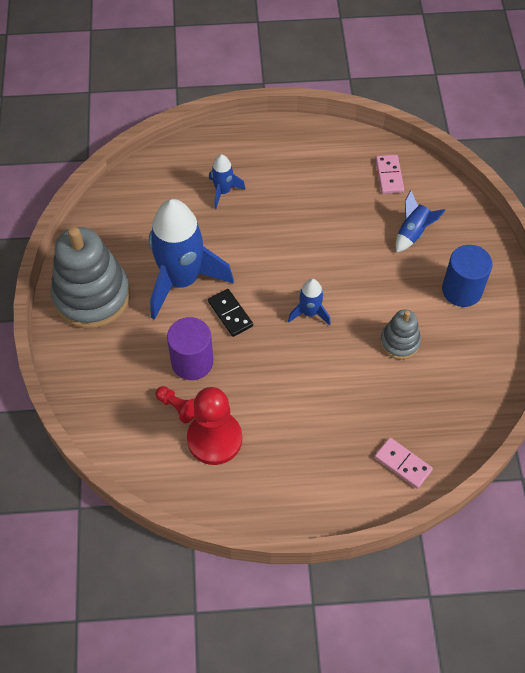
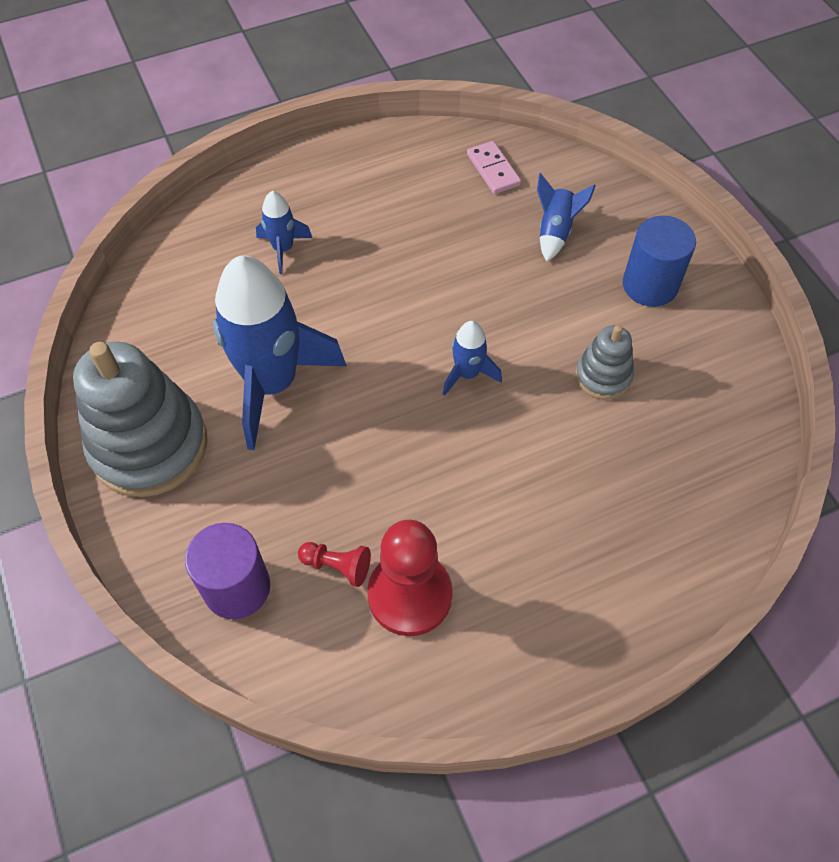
camera: 20 degrees left, 0 degrees up
(192, 362) = (332, 493): purple cylinder -> purple cylinder (237, 587)
(230, 314) = (359, 409): black domino -> none
(402, 464) = (683, 540): pink domino -> none

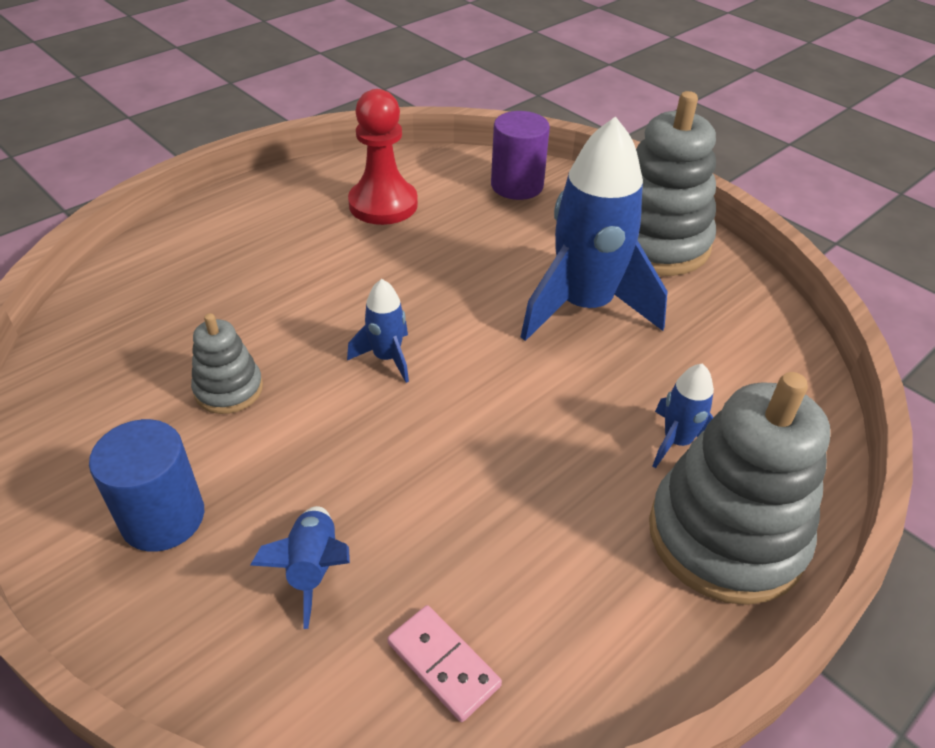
camera: 160 degrees right, 15 degrees down
(298, 188) = (726, 536): none -> grey stacking toy
(337, 566) = (447, 208): red pawn -> none

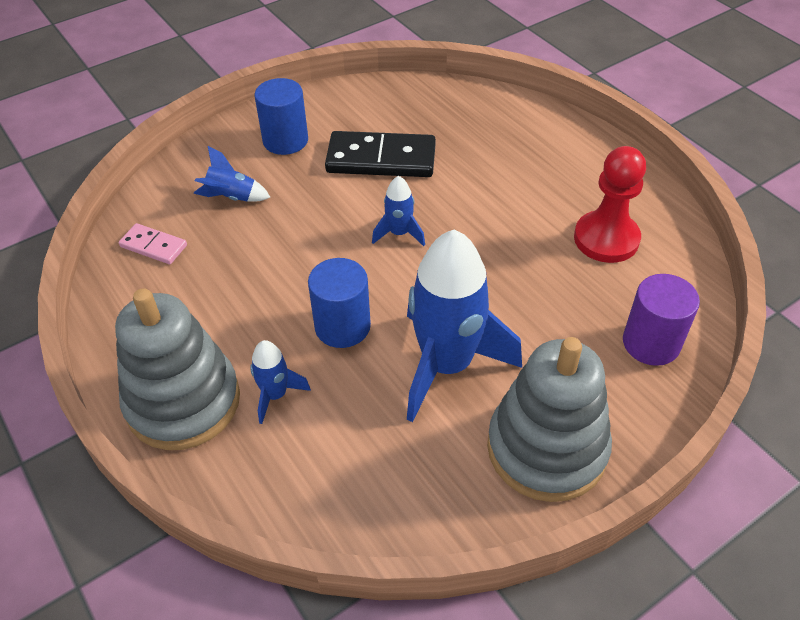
camera: 100 degrees right, 5 degrees up
(229, 389) = (381, 159): grey stacking toy -> black domino
(443, 664) = (154, 246): pink domino -> pink domino turned 60 degrees clockwise
(555, 394) = (342, 326): none -> blue cylinder

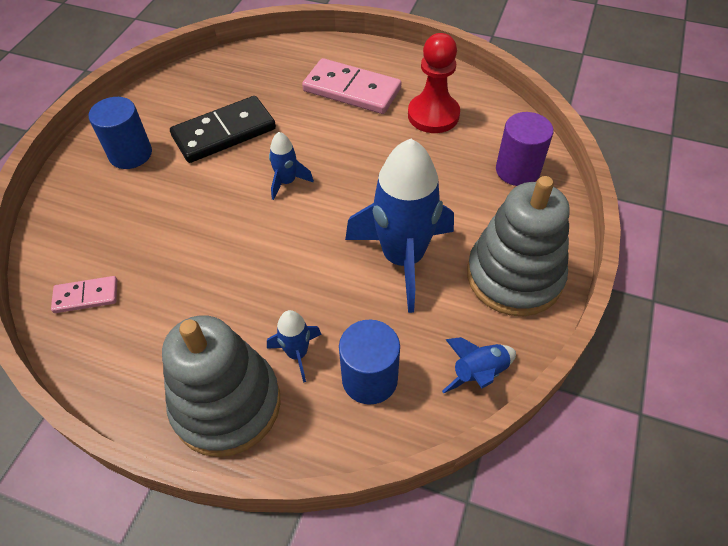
camera: 35 degrees left, 5 degrees up
(232, 197) = (123, 221): blue rocket -> blue rocket (478, 373)
(342, 326) = (304, 273): blue cylinder -> blue cylinder (369, 379)
(540, 173) = (352, 90): none -> pink domino

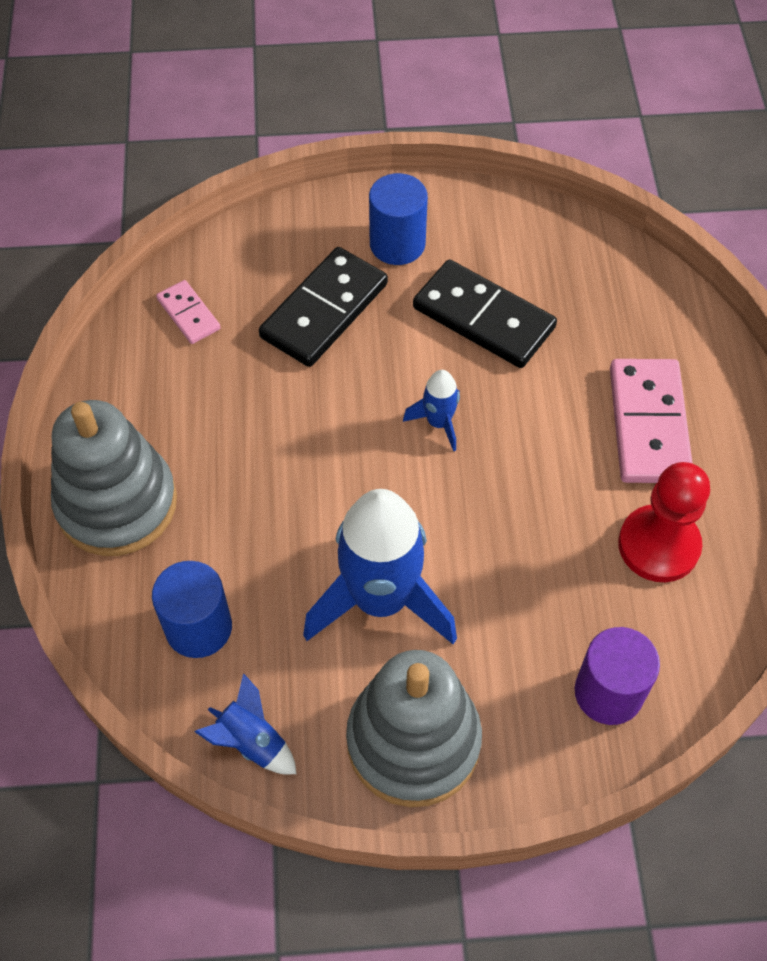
camera: 65 degrees right, 5 degrees up
(152, 211) = (324, 311): none -> black domino
(297, 353) = (201, 542): blue rocket -> none

